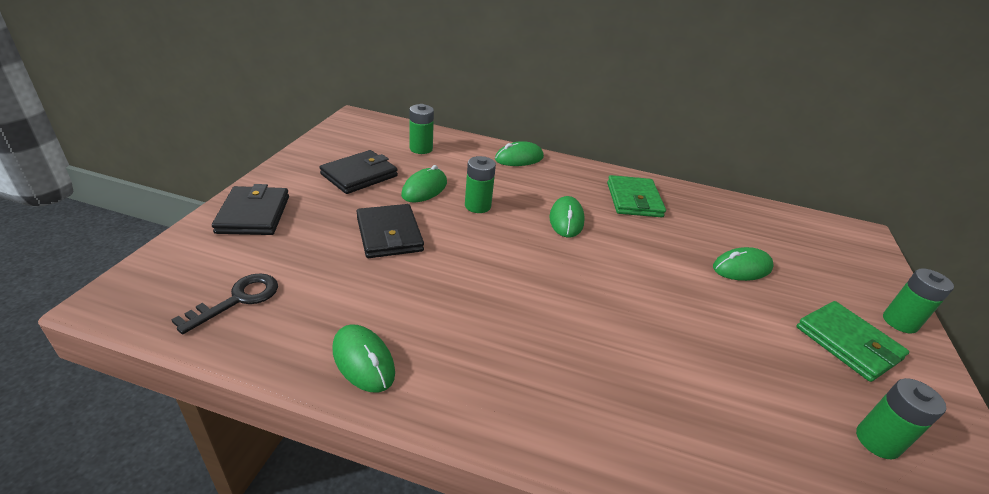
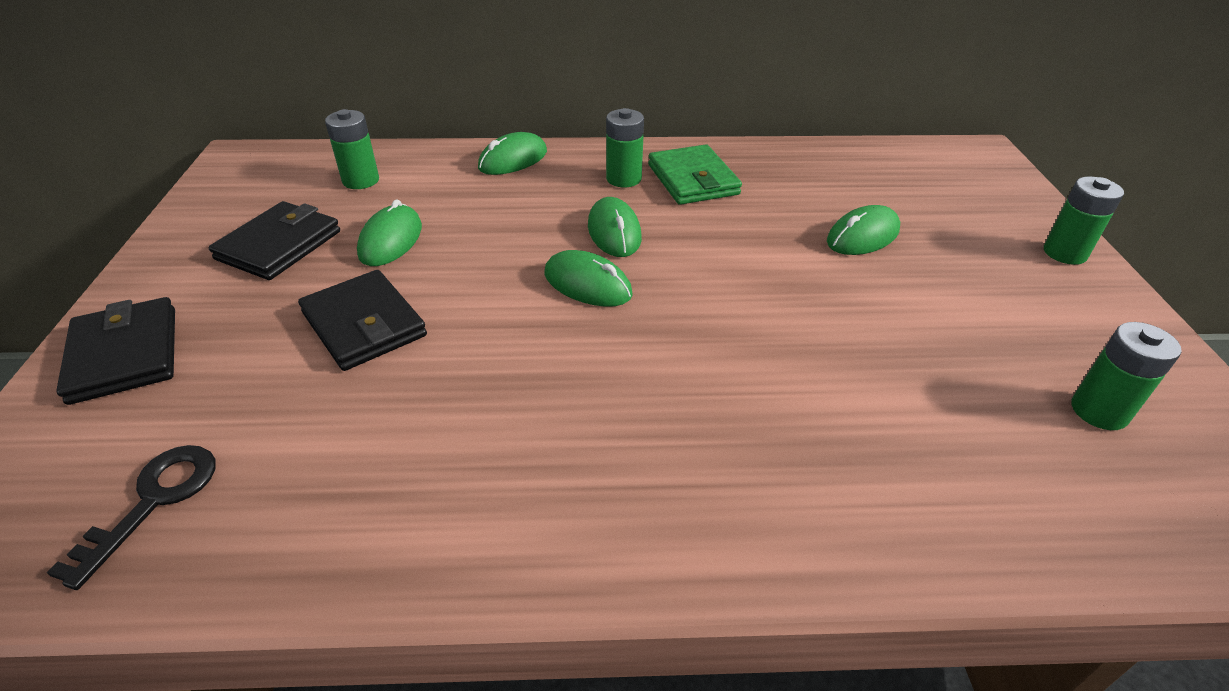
camera: 15 degrees left, 5 degrees up
(363, 361) = (402, 531): green mouse -> green mouse (587, 284)
(477, 206) = (481, 245): green battery -> green battery (623, 179)
(847, 343) = (1020, 298): green wallet -> none

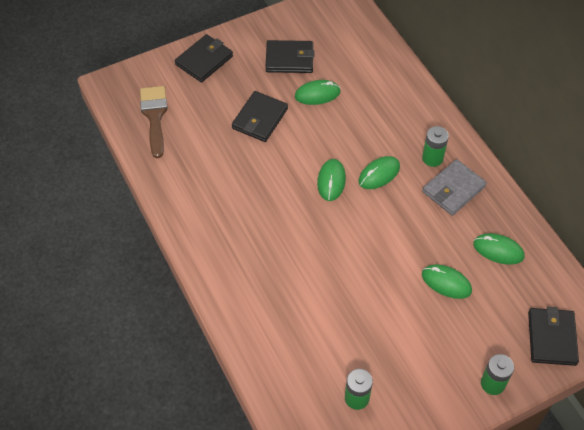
camera: 65 degrees right, 15 degrees up
(154, 501) = (154, 116): black key -> brown brush
(361, 180) = (356, 54): green battery -> none
(513, 160) = (418, 102): green mouse -> green mouse (498, 250)
(692, 180) = (453, 189): green wallet -> grey wallet
(986, 185) = (552, 338): none -> black wallet

